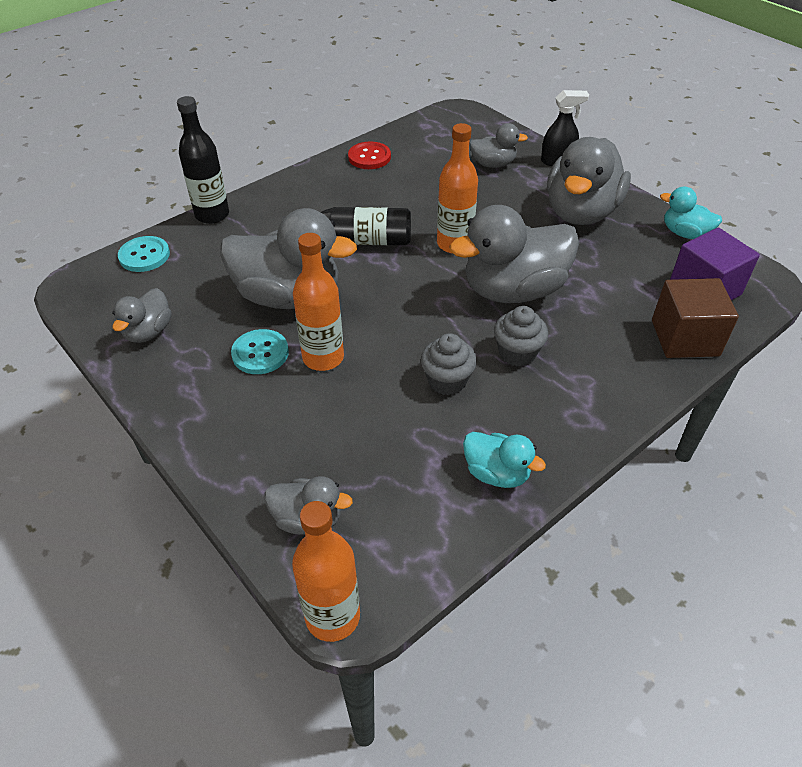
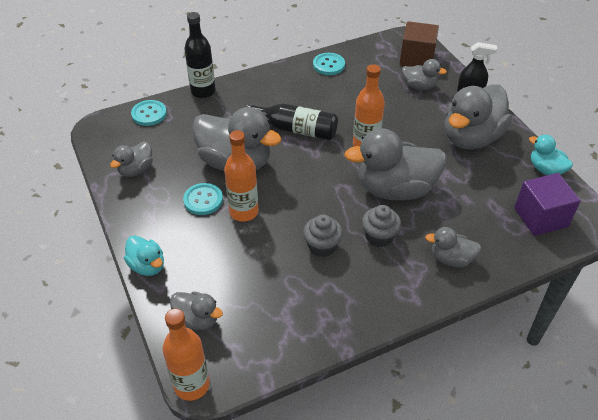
camera: 15 degrees right, 0 degrees up
(369, 157) = (328, 65): red button -> turquoise button
(496, 473) = (331, 318): turquoise duck -> turquoise duck (147, 266)
(619, 362) = (451, 259): none -> grey duck
(685, 338) = (508, 251): brown cube -> brown cube (416, 58)

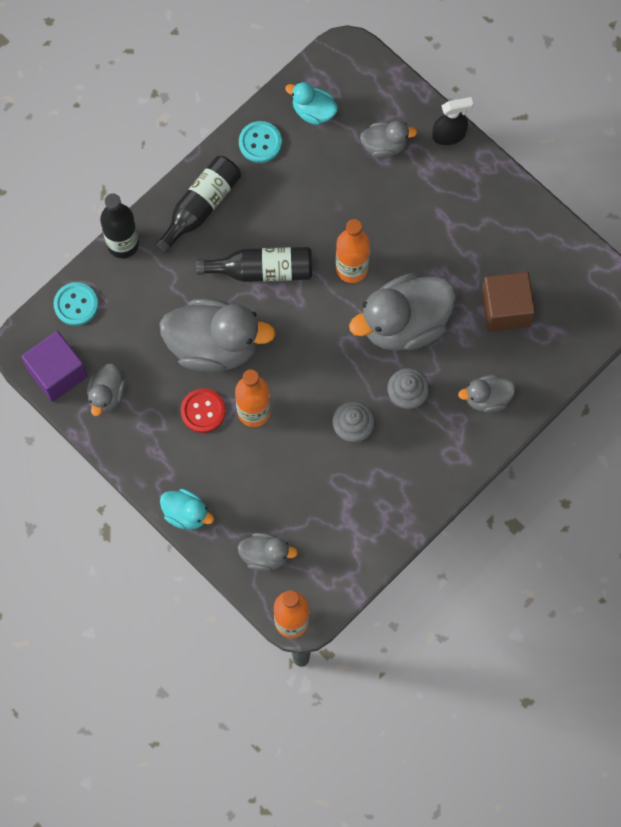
camera: 20 degrees left, 25 degrees up
(203, 200) = (203, 411): turquoise button -> red button
(269, 86) = (200, 207): none -> black bottle
(416, 58) = (367, 93): brown cube -> brown cube (505, 309)
(471, 137) = (468, 215): grey duck -> none
(540, 217) = (566, 311): purple cube -> purple cube (57, 373)
(545, 169) = (560, 238): turquoise duck -> turquoise duck (313, 111)

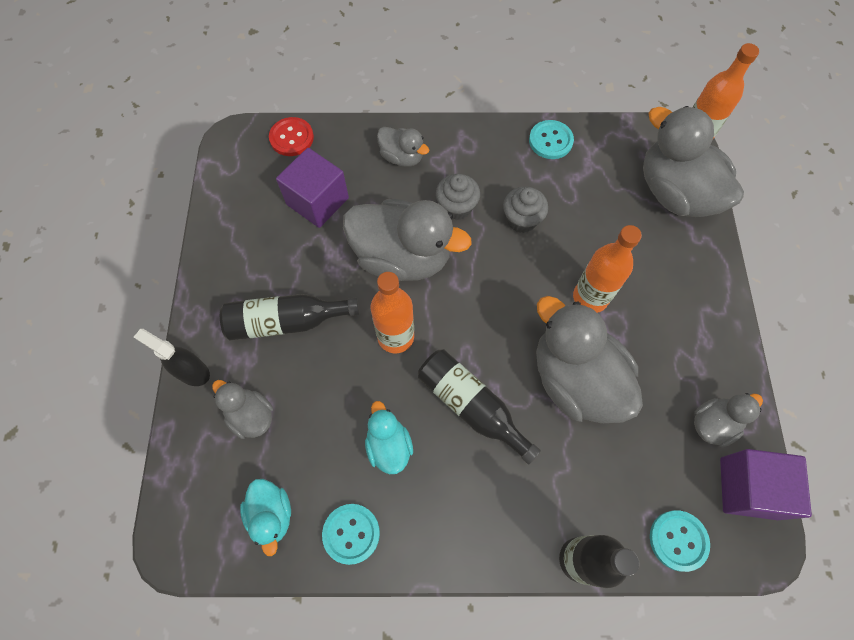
camera: 135 degrees left, 5 degrees down
(186, 514) = (716, 270): turquoise duck -> turquoise duck (389, 446)
(200, 207) = (470, 523): black bottle -> black bottle (286, 322)
(203, 411) = (634, 335): red button -> red button (291, 138)
(265, 555) = (675, 193): grey duck -> grey duck, size x1.97
(395, 517) = (550, 141): none -> turquoise button
(505, 309) = (317, 201): brown cube -> purple cube

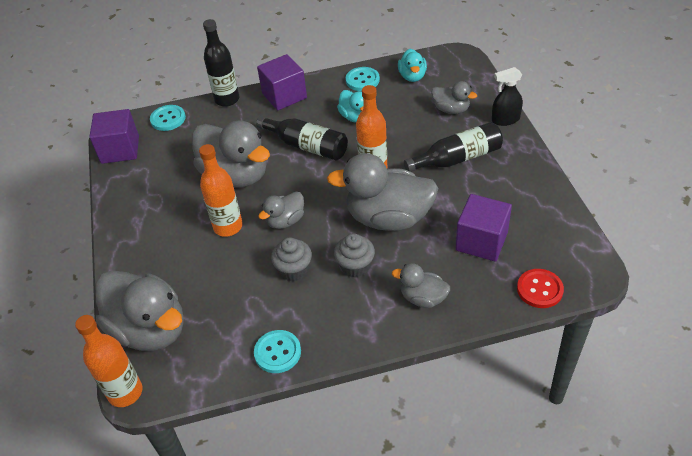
camera: 170 degrees right, 20 degrees down
(192, 371) = (505, 120): black spray bottle -> black spray bottle turned 150 degrees clockwise
(271, 515) = (412, 76): turquoise duck -> turquoise duck turned 150 degrees counterclockwise
(484, 536) = (284, 96): none -> purple cube
(713, 424) = (138, 174): grey duck -> grey duck (285, 221)

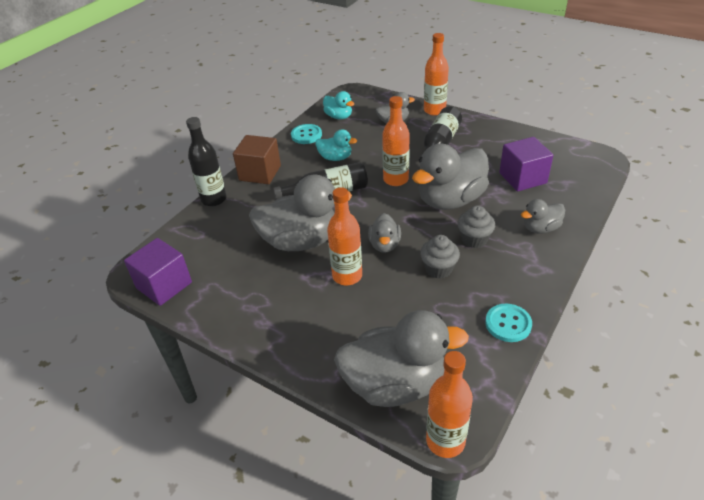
camera: 45 degrees left, 5 degrees down
(168, 119) = (178, 239): turquoise button -> none
(284, 96) = (260, 173): purple cube -> brown cube
(505, 120) = (434, 110): black spray bottle -> orange bottle
(539, 289) = (590, 182): red button -> none

